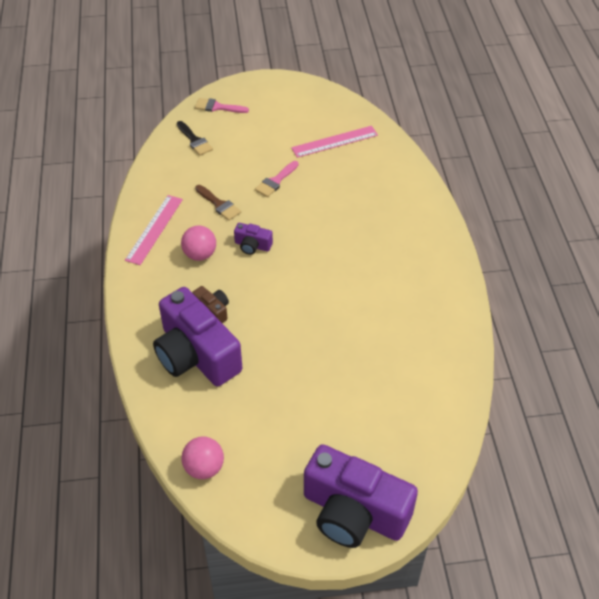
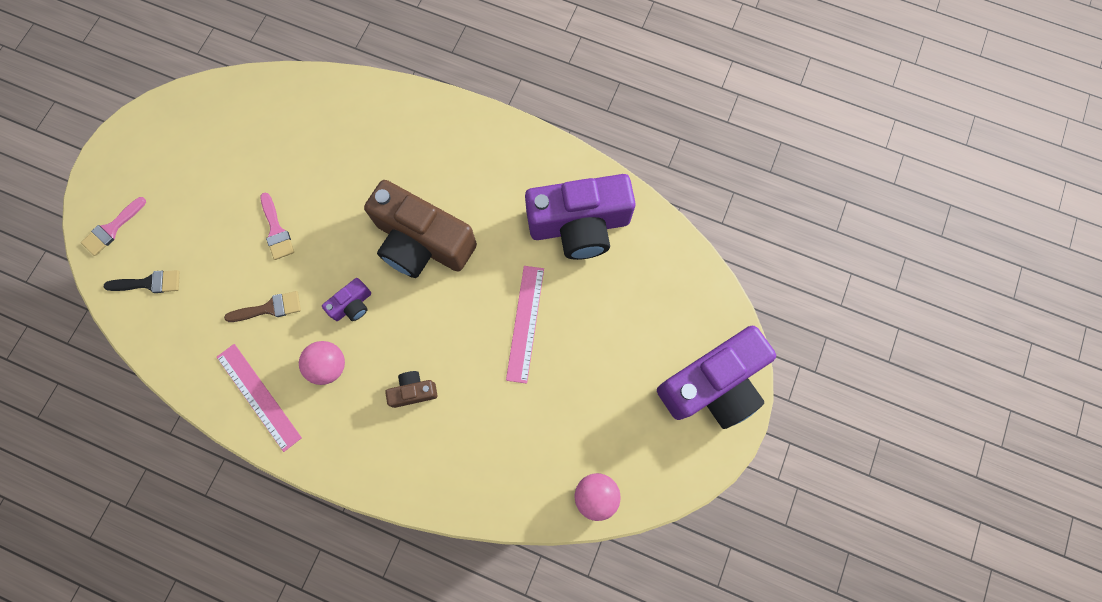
camera: 60 degrees left, 25 degrees up
(196, 355) = (460, 437): purple camera -> purple camera (579, 225)
(328, 261) = (422, 242): none -> brown camera
(334, 141) = (261, 137): pink ruler -> pink ruler (525, 323)

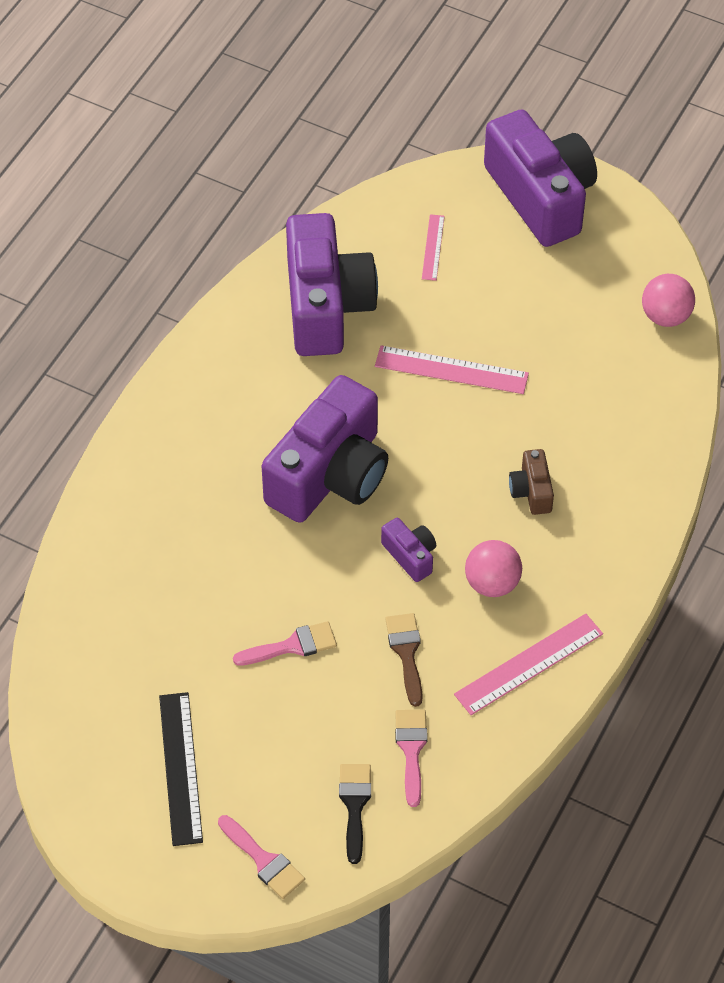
camera: 85 degrees left, 20 degrees down
(183, 170) = (180, 768): none -> black ruler
(190, 317) = (411, 750): none -> pink brush
(422, 242) = (330, 475): brown camera -> purple camera
(647, 301) = (433, 247): none -> pink ruler

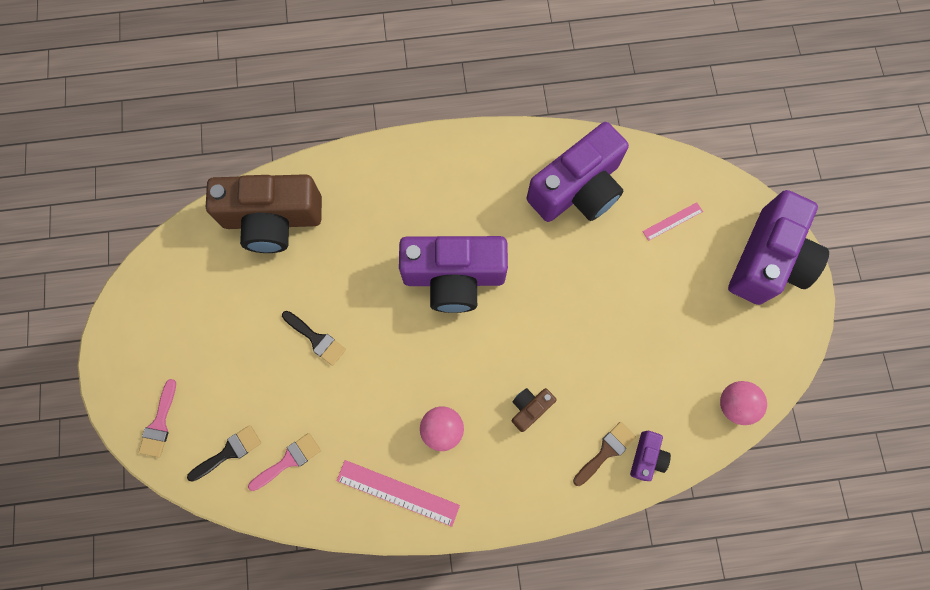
camera: 55 degrees right, 20 degrees up
(109, 610) = (273, 220): none -> brown camera
(180, 768) = (193, 333): black ruler -> none
(292, 646) = (316, 339): pink brush -> black brush
(406, 653) = (356, 410): brown brush -> brown brush (606, 451)
(410, 556) = (428, 365): purple camera -> purple camera (646, 457)
(451, 370) = (586, 296): pink ruler -> none

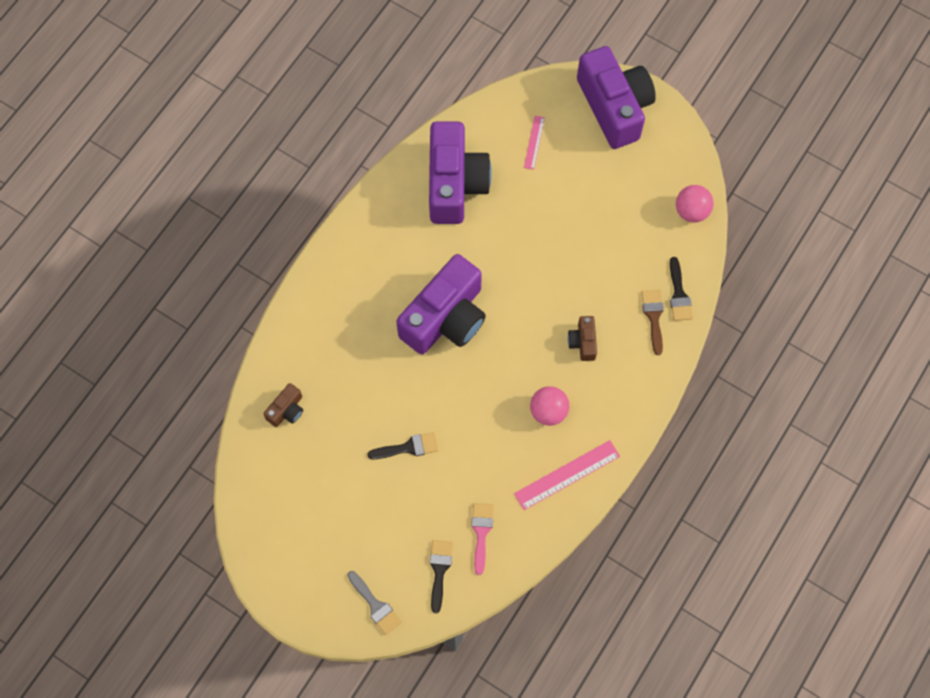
camera: 50 degrees left, 5 degrees down
(159, 424) = (375, 605): pink brush -> grey brush
(273, 220) = (287, 410): brown camera -> brown camera, size x0.43
(646, 457) = (679, 294): purple camera -> black brush

